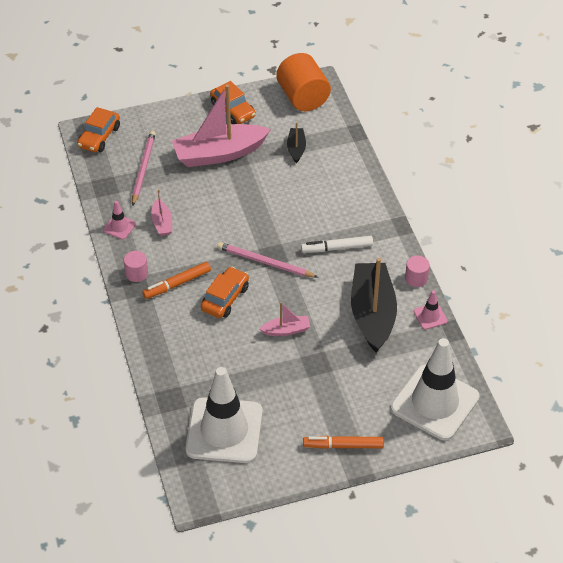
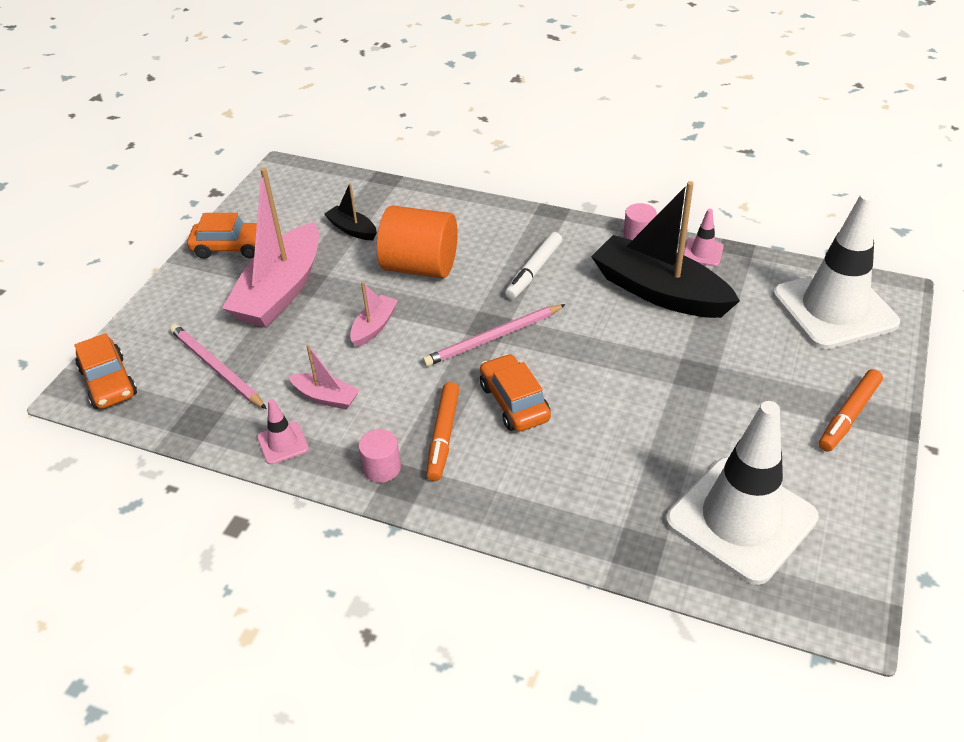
camera: 50 degrees left, 5 degrees down
(286, 330) = (619, 373): pink boat -> pink boat (374, 327)
(303, 97) = (286, 189): orange cylinder -> orange cylinder (420, 267)

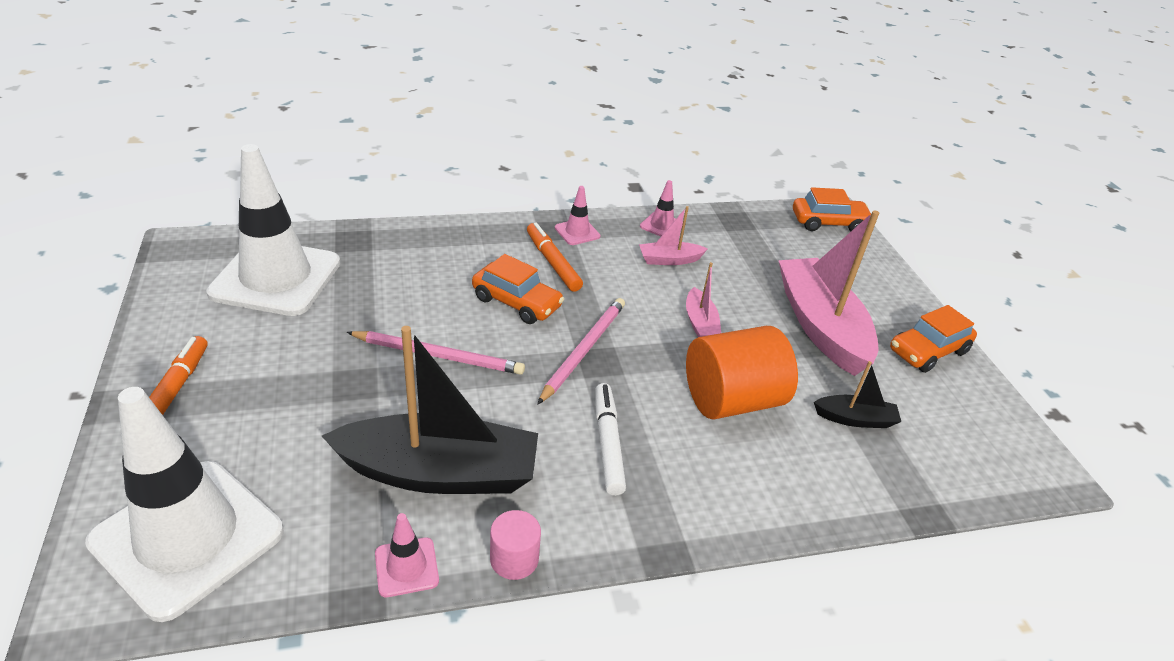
camera: 140 degrees right, 5 degrees down
(109, 382) = (828, 223): orange car -> orange car turned 150 degrees clockwise
(216, 368) = (774, 253): pink pencil -> pink pencil (439, 355)
(382, 468) = (577, 232): pink cylinder -> pink traffic cone

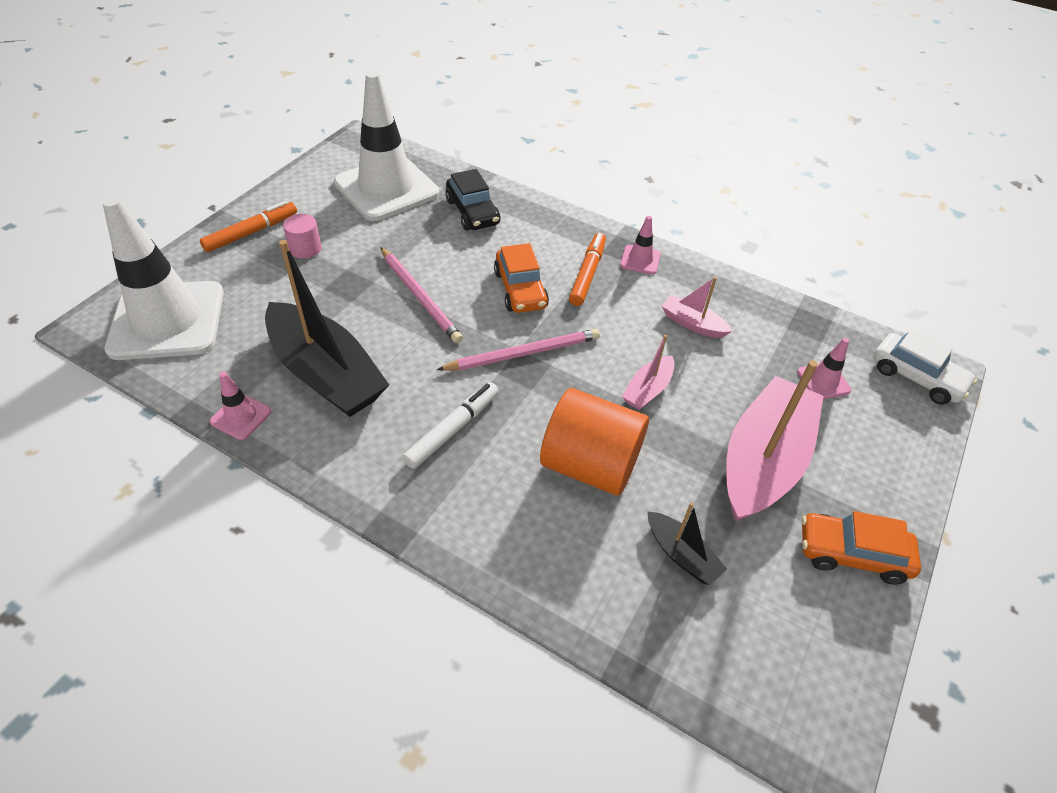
camera: 45 degrees right, 10 degrees up
(392, 260) = (472, 212): none -> black car
(514, 559) = (300, 458): pink cylinder -> pink cylinder (305, 248)
(661, 226) = (725, 291): pink traffic cone -> pink traffic cone (823, 381)
(828, 223) = (916, 377): orange car -> white car

